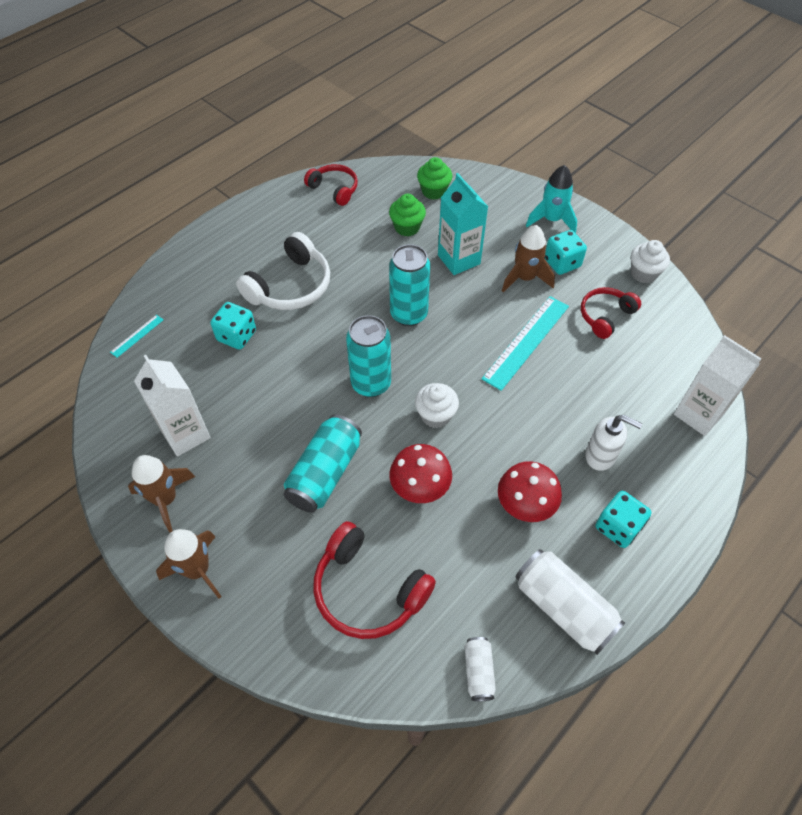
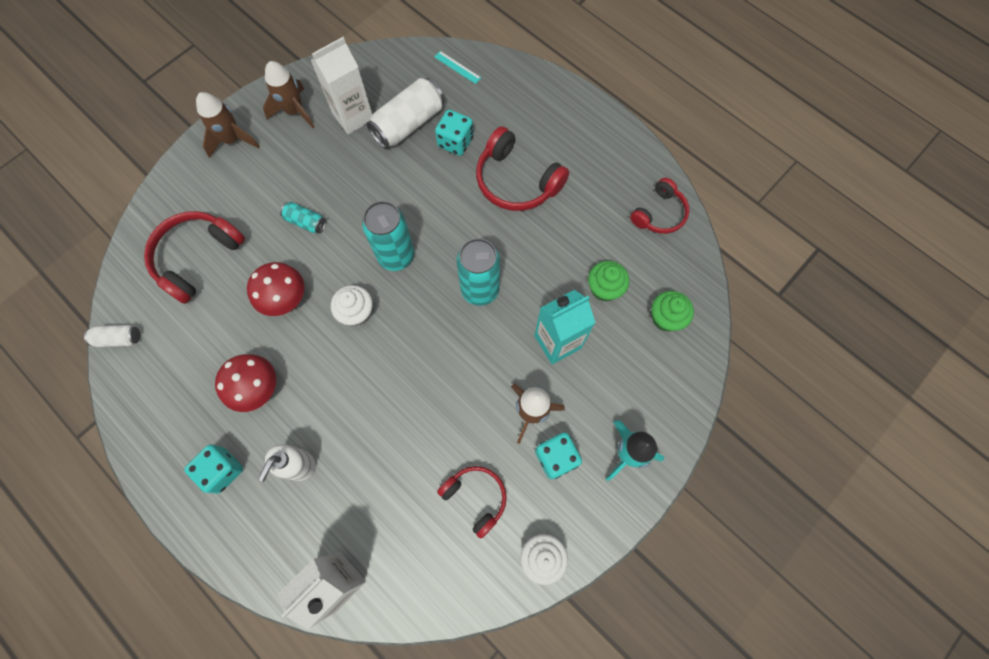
camera: 90 degrees right, 15 degrees up
(290, 286) = (516, 181): white headphones -> red headphones
(325, 473) = (306, 222): turquoise can -> turquoise can, size x0.52
(526, 341) = (442, 405): turquoise ruler -> none
(563, 607) = (157, 411): white can -> white can (408, 124)

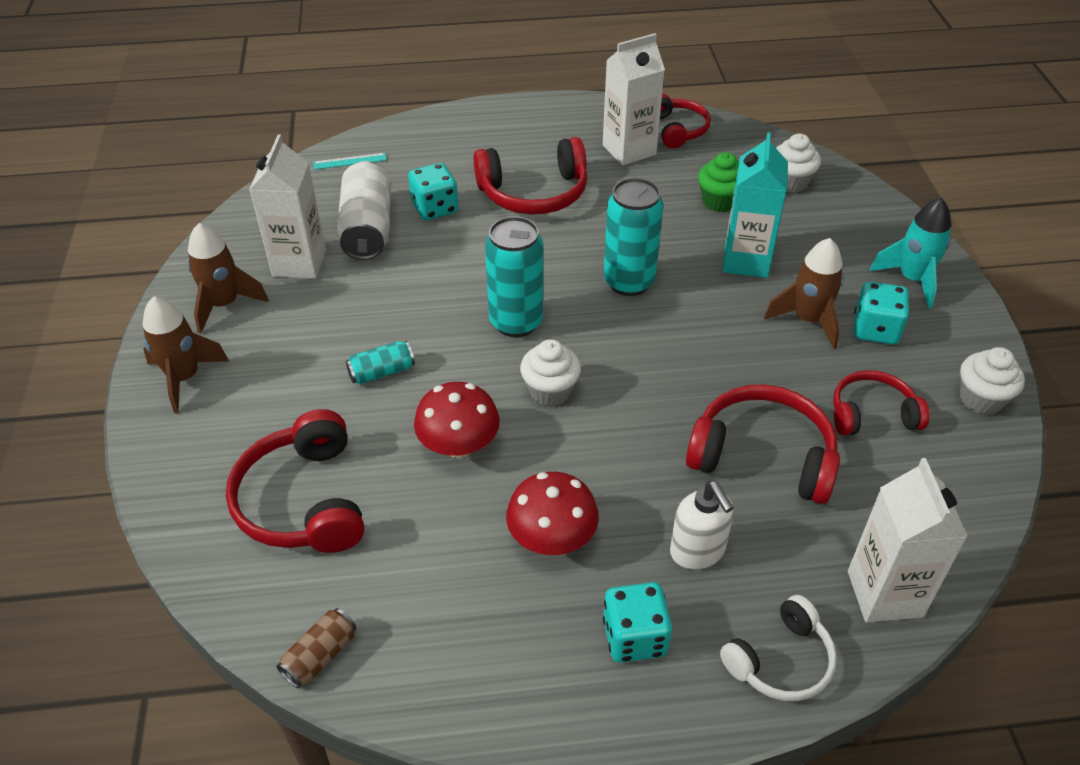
camera: 50 degrees left, 25 degrees down
(119, 338) = (320, 656): white can -> brown can
(256, 551) = (781, 661): none -> white headphones
(393, 456) = (762, 456): none -> red headphones
(609, 201) = (629, 150): none -> white carton
(665, 318) = (790, 182): green cupcake -> white cupcake

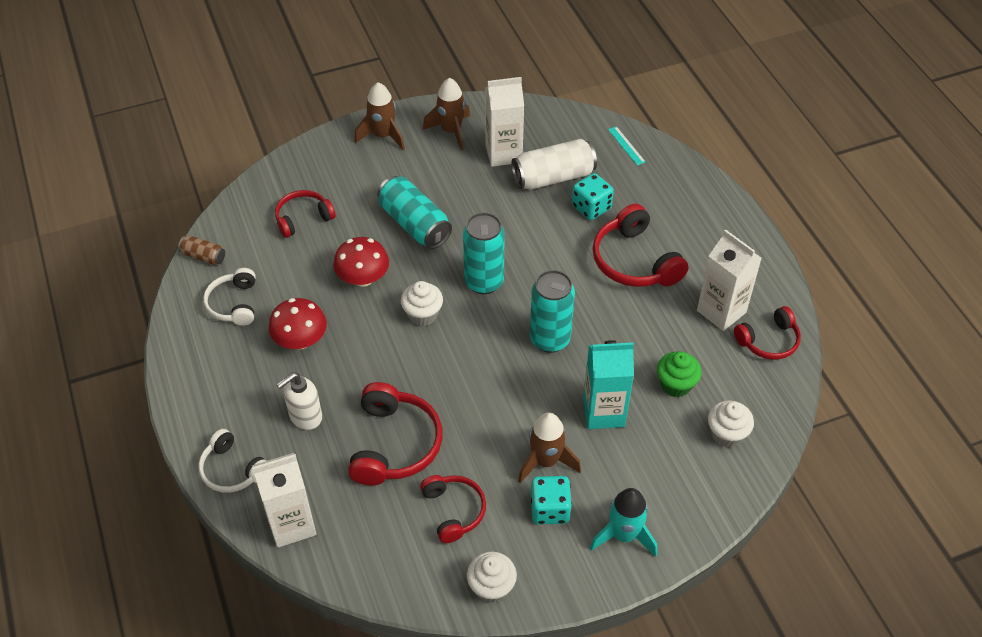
camera: 75 degrees right, 5 degrees up
(303, 501) = (303, 218): red headphones -> red headphones, size x0.64
(382, 372) = (414, 224): turquoise can -> turquoise can, size x1.92
(446, 621) = (234, 304): none -> white headphones
(634, 637) = (237, 393): turquoise dice -> none

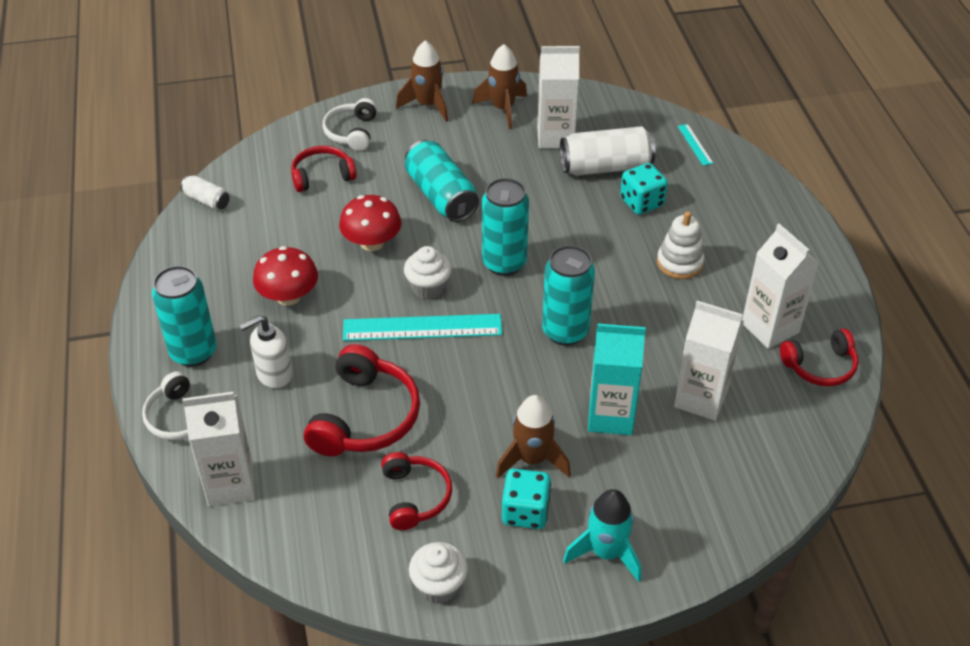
camera: 10 degrees right, 5 degrees down
(203, 256) = (207, 200): brown can -> white can
(228, 406) = (193, 352): none -> turquoise can
(234, 304) = (226, 251): white headphones -> white headphones (352, 132)
(425, 353) = (422, 328): none -> turquoise ruler
(634, 261) = (679, 263): red headphones -> white stacking toy
(675, 385) = (701, 398): green cupcake -> white carton
(726, 434) = (750, 460): white cupcake -> none

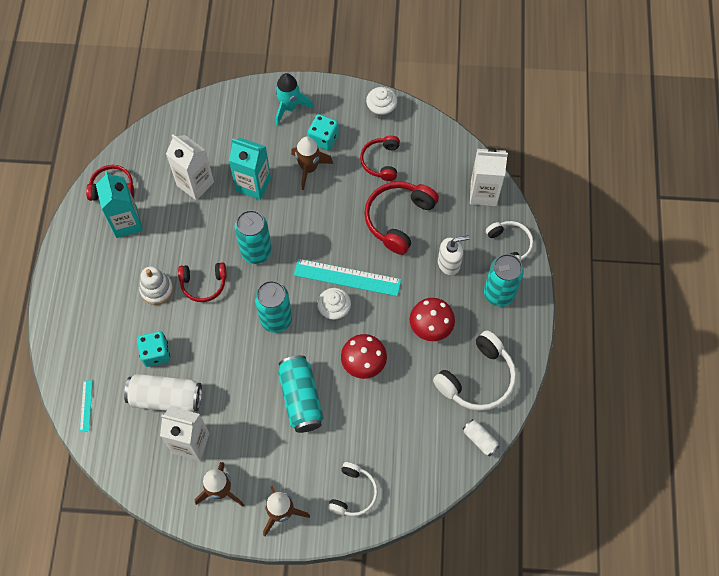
camera: 165 degrees left, 20 degrees up
(216, 255) = (477, 378): none -> white headphones
(322, 176) = (387, 445): red headphones -> red headphones (203, 284)
(770, 328) = (126, 223): white carton -> turquoise carton

